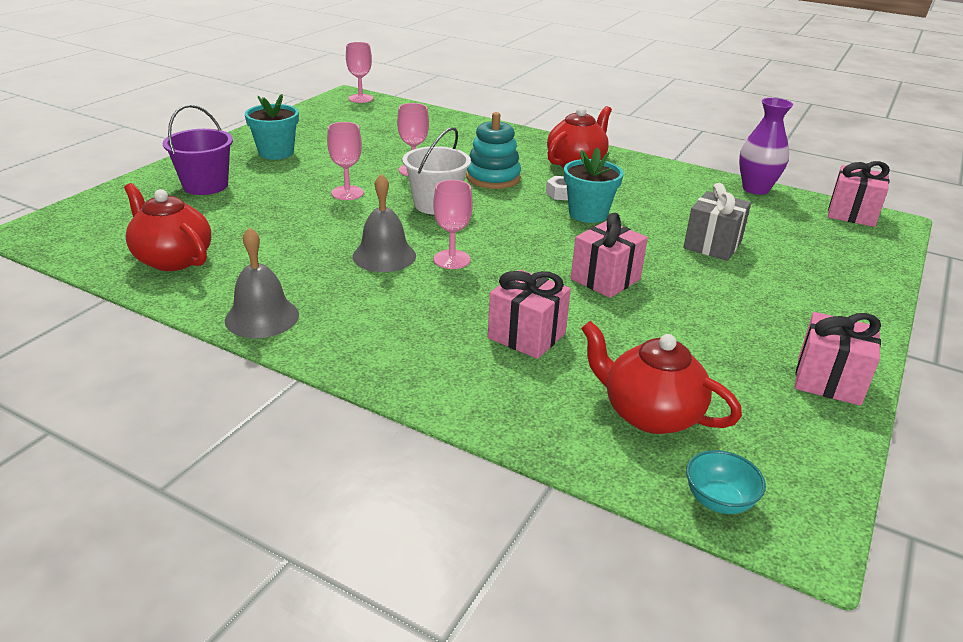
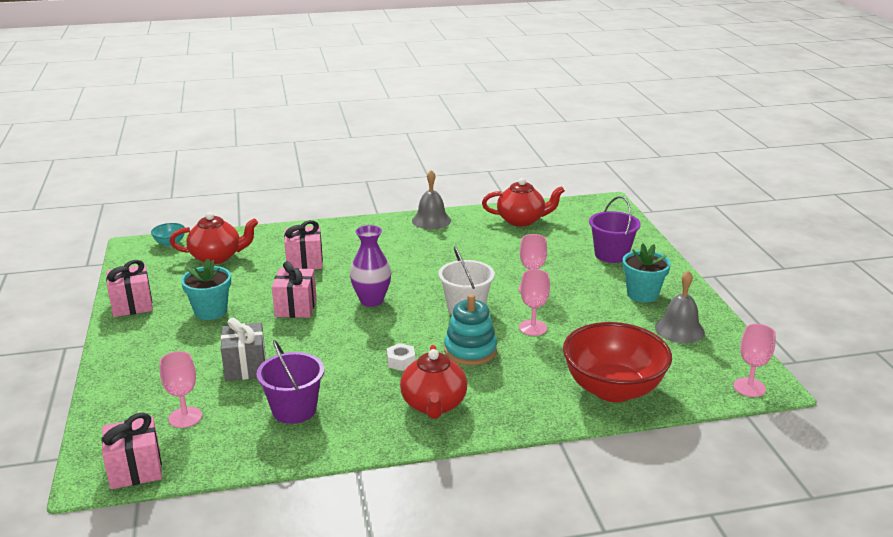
camera: 140 degrees right, 5 degrees down
(384, 256) = (433, 265): grey bell -> grey bell (679, 329)
(440, 126) = (613, 389): none -> red bowl
(452, 259) = (396, 279): pink goblet -> pink goblet (185, 417)
(588, 214) = (359, 351): turquoise flower pot -> turquoise flower pot (210, 311)
(691, 200) = (294, 410): none -> purple bucket
(755, 189) = (244, 459): purple vase -> purple vase (371, 300)

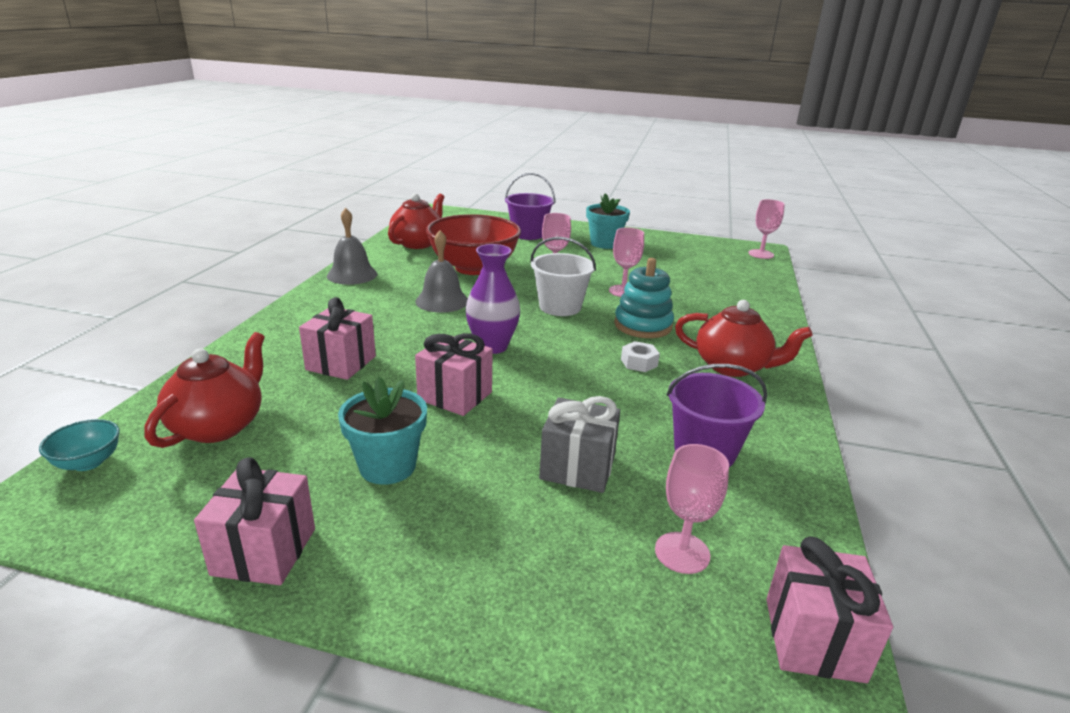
camera: 65 degrees left, 0 degrees up
(613, 389) = (742, 291): red bowl -> red bowl (473, 268)
(679, 329) = (668, 249): grey bell -> grey bell (442, 301)

